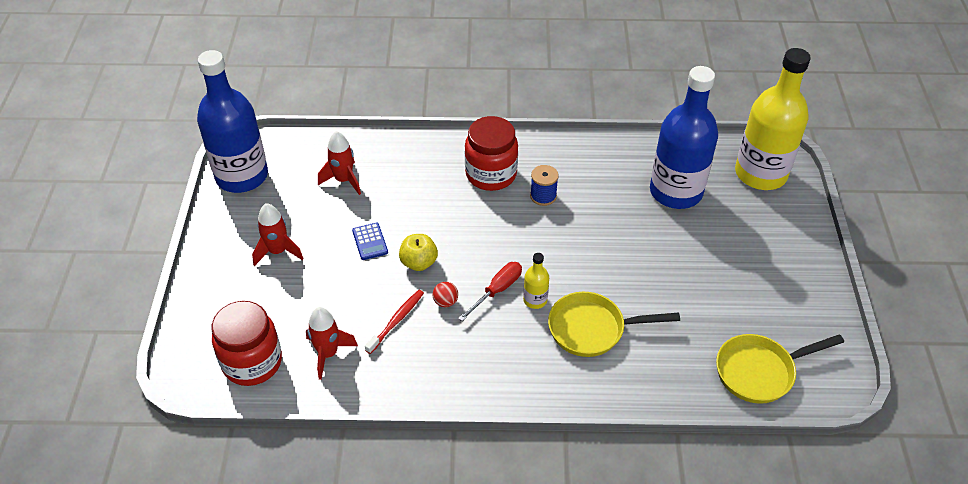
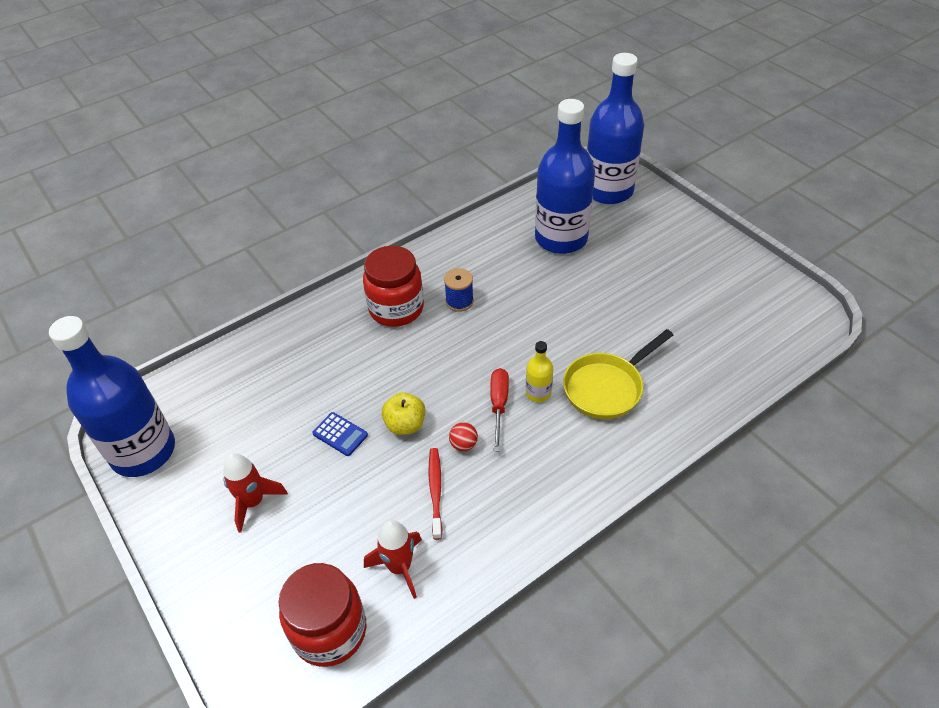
camera: 35 degrees left, 0 degrees up
(343, 180) = (259, 393): red rocket -> none
(760, 174) = (608, 190): yellow bottle -> blue bottle
(760, 371) = (757, 340): yellow pan -> none

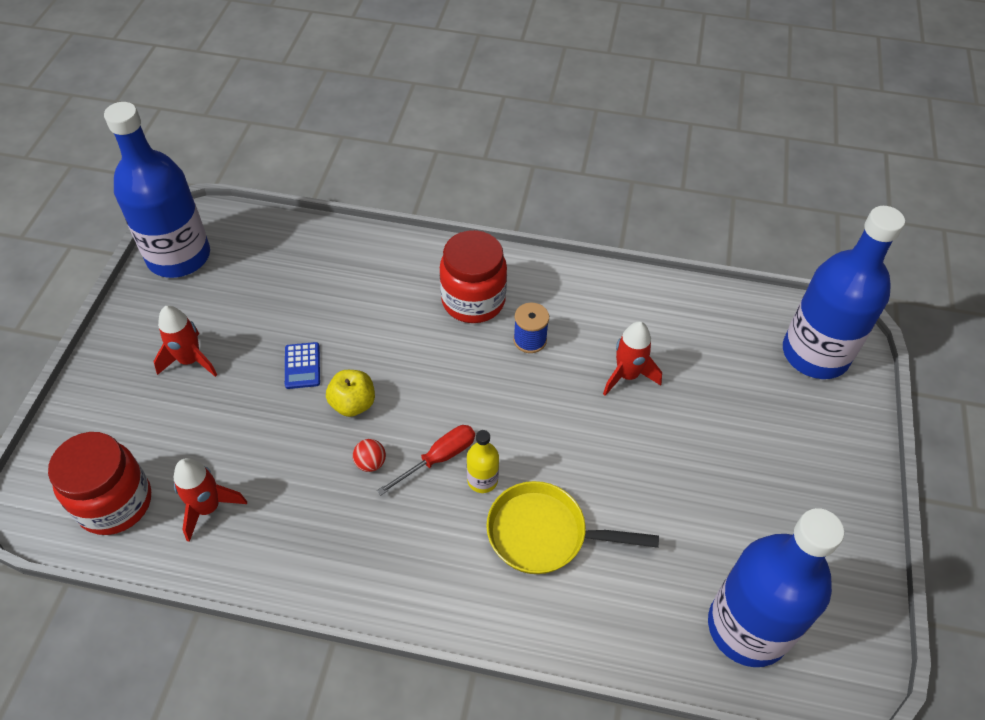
camera: 45 degrees right, 5 degrees up
(435, 491) = (303, 478): red toothbrush -> none
(536, 275) = (627, 375): none -> red rocket
(561, 238) = (699, 361): blue bottle -> blue bottle (748, 627)

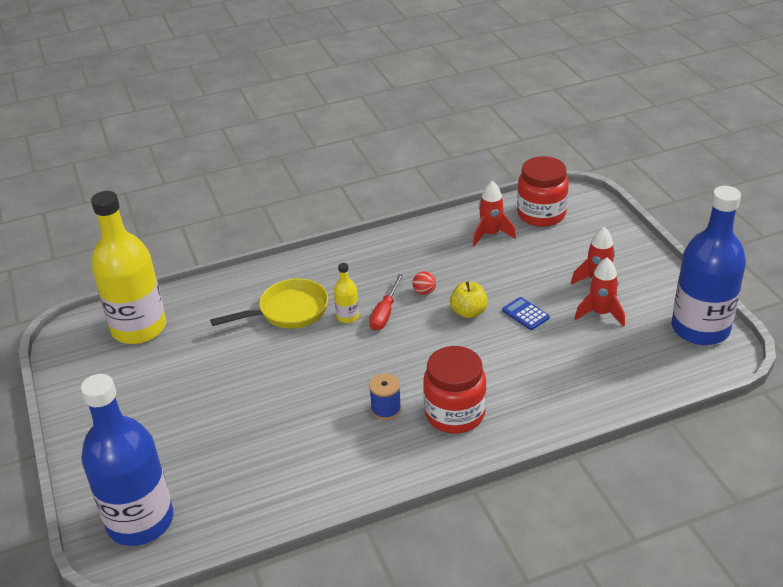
camera: 150 degrees right, 15 degrees down
(627, 375) = (292, 423): red rocket -> red rocket (600, 313)
(748, 627) = (139, 328): blue bottle -> yellow bottle

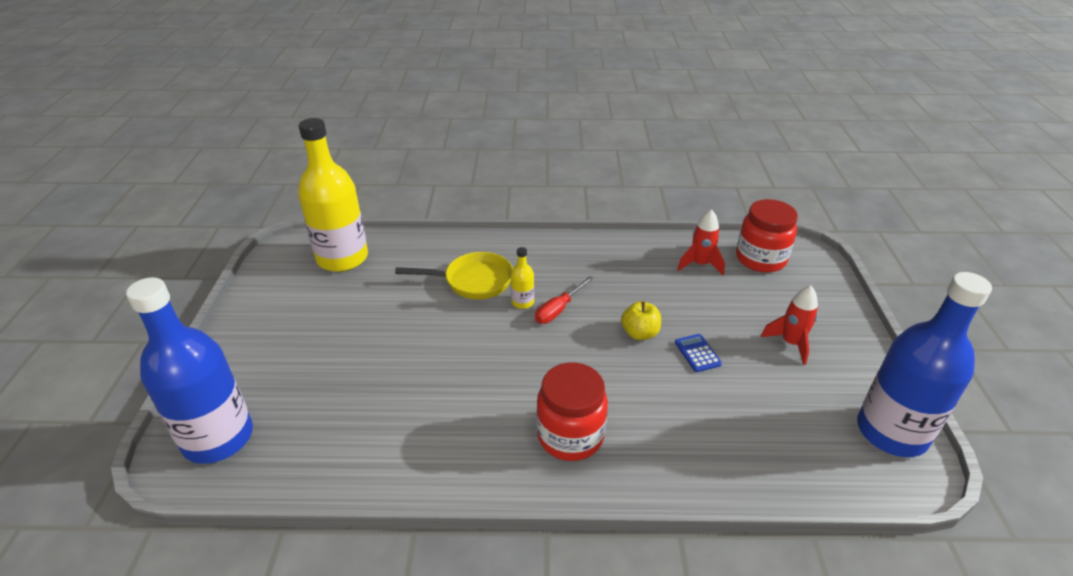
camera: 20 degrees right, 0 degrees up
(386, 409) = (505, 406): blue spool -> none
(424, 292) = (607, 300): red ball -> none
(600, 313) = (780, 378): red rocket -> none

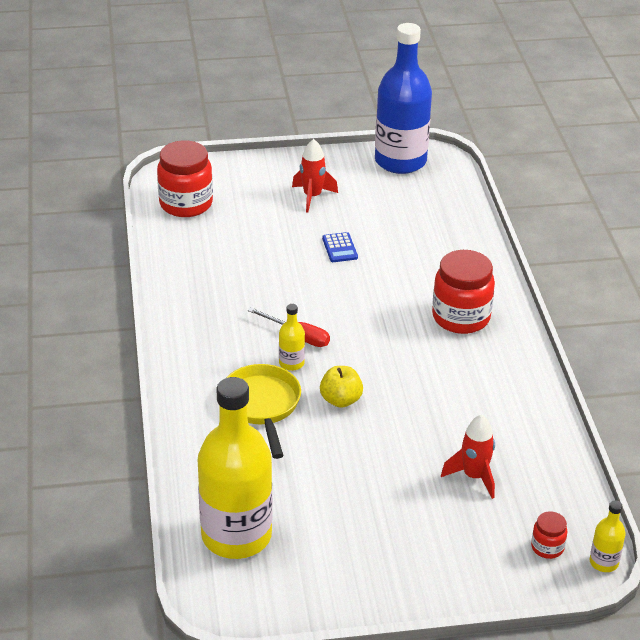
camera: 100 degrees left, 0 degrees up
(171, 480) = (603, 562): none -> yellow bottle
(218, 438) = (547, 547): blue bottle -> red jar
(640, 333) = (321, 281): yellow apple -> yellow apple (341, 400)
(697, 353) = (339, 248): blue calculator -> blue calculator turned 75 degrees counterclockwise
(700, 264) = (202, 242): red rocket -> red rocket (474, 476)

